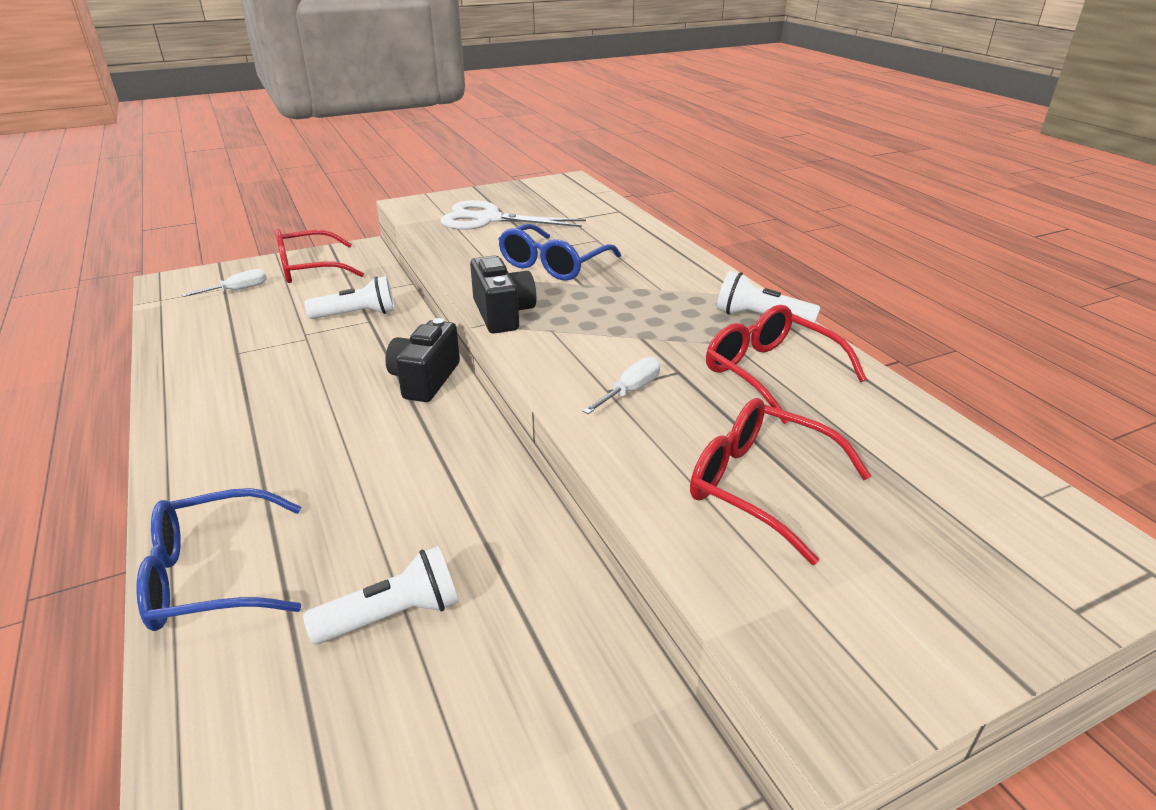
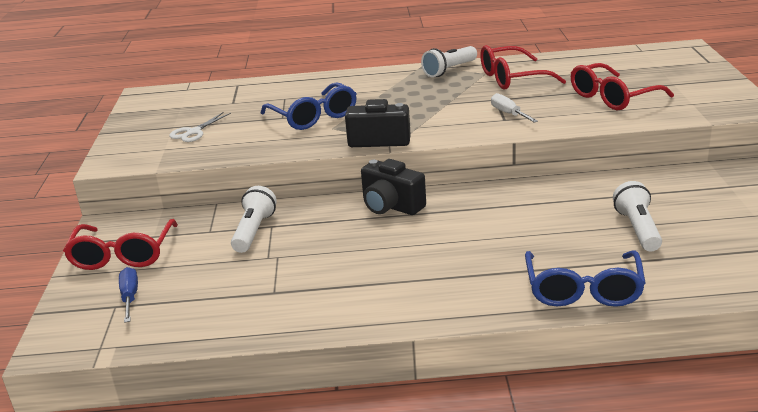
camera: 65 degrees left, 5 degrees down
(237, 290) = (130, 297): white screwdriver -> blue screwdriver
(489, 219) = (194, 132): white scissors -> white scissors, size x0.54

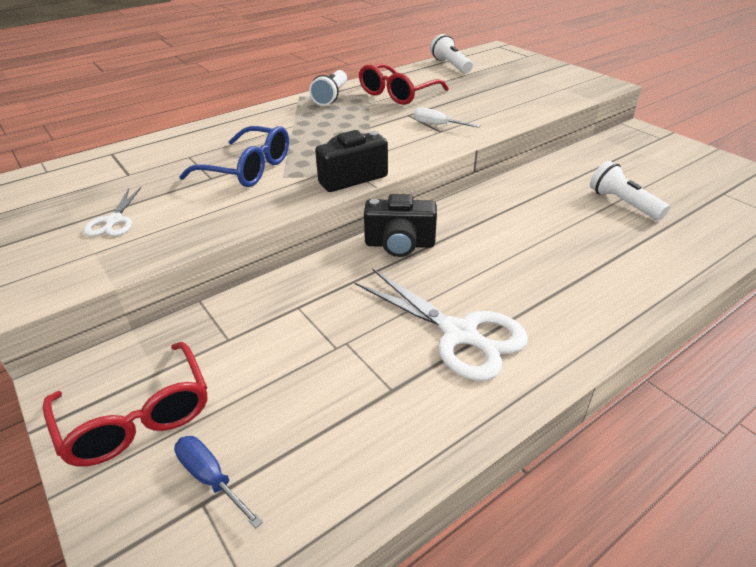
camera: 35 degrees left, 10 degrees up
(254, 231) = (284, 320): white flashlight -> white flashlight (451, 65)
(358, 276) = (459, 334): none -> white scissors
(583, 290) = (659, 273): blue glasses -> none
(612, 97) = (500, 95): red glasses -> none

